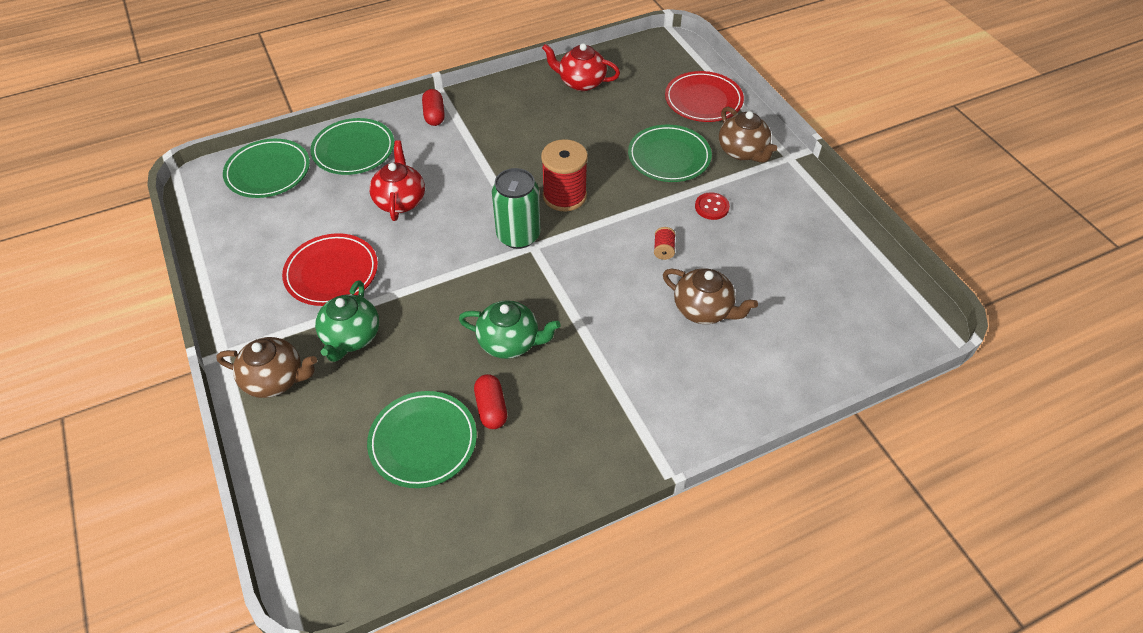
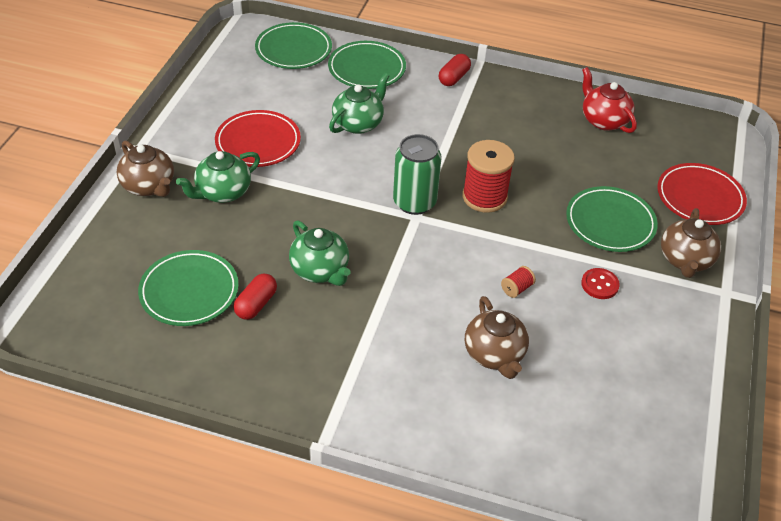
camera: 40 degrees right, 5 degrees down
(400, 201) = (358, 123): red teapot -> green teapot

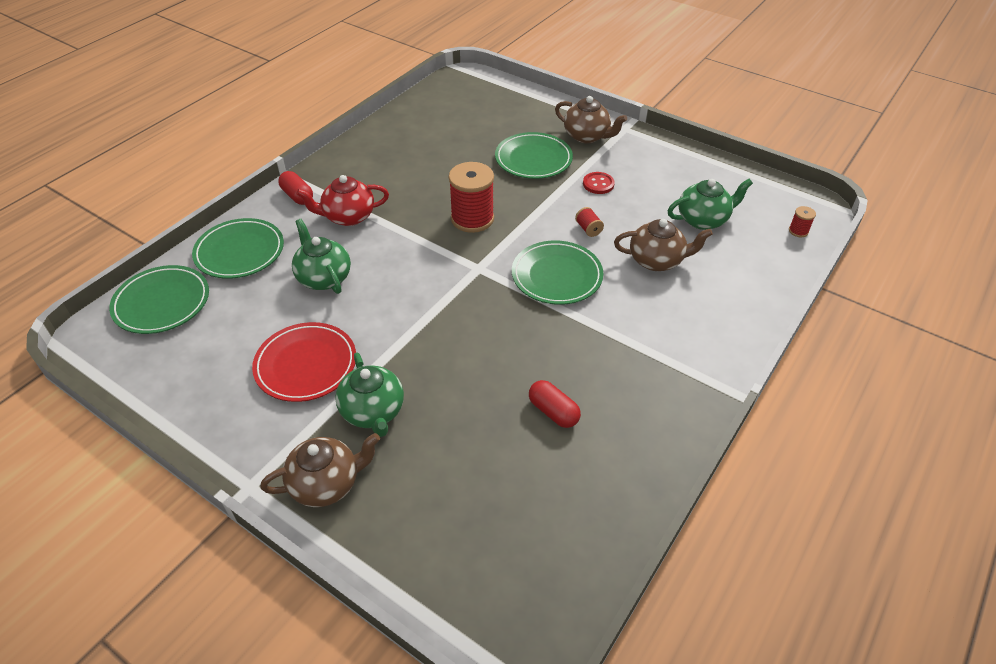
camera: 70 degrees left, 0 degrees up
(189, 291) = (516, 468): green plate -> green plate (556, 276)
(320, 270) = (523, 351): green teapot -> green teapot (703, 220)
(414, 202) = (458, 264): green can -> none
(603, 120) = (412, 128): red teapot -> red teapot (348, 217)
(622, 494) = (798, 231): none -> red spool
(700, 197) = (525, 109): red plate -> none

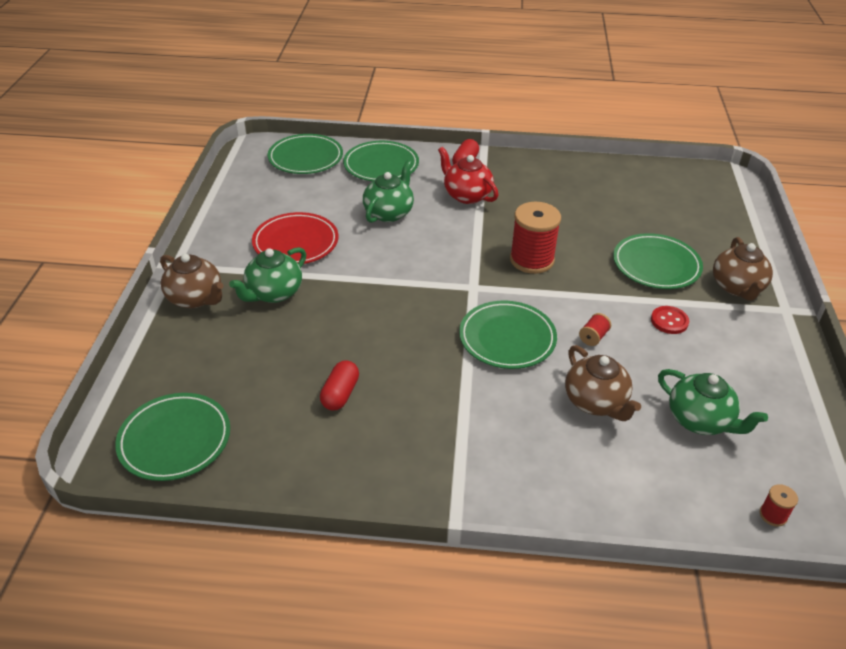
camera: 60 degrees right, 5 degrees down
(536, 569) = (175, 440): none -> green plate

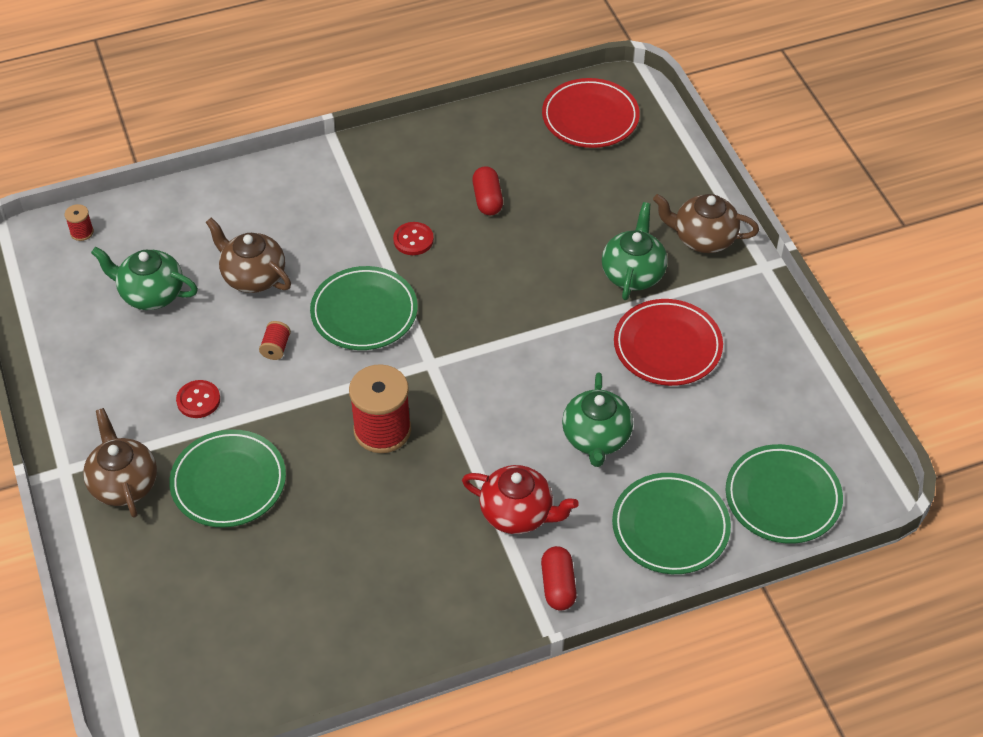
camera: 155 degrees right, 10 degrees up
(175, 440) = (590, 117): green plate -> red plate
(431, 382) = (413, 240): none -> red button

